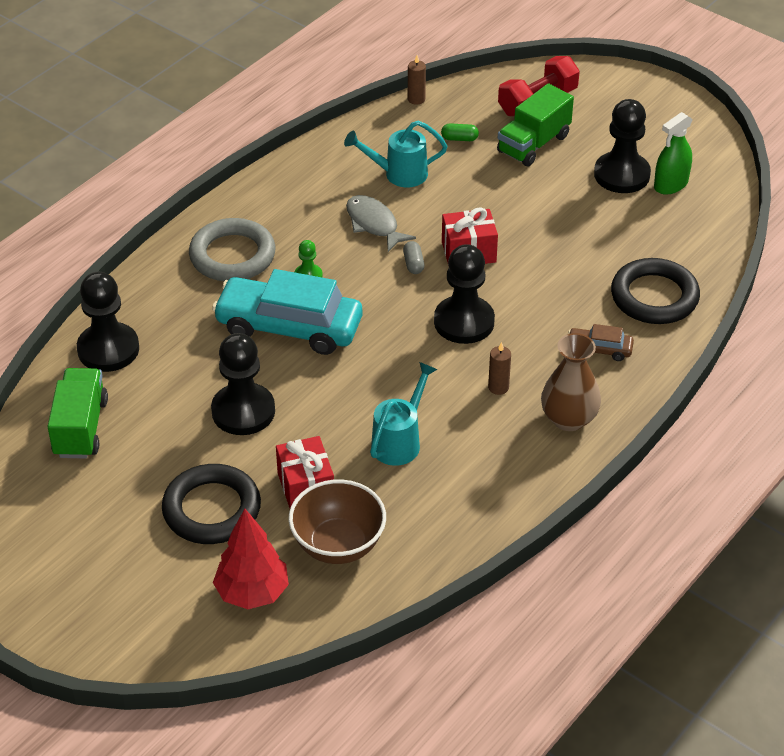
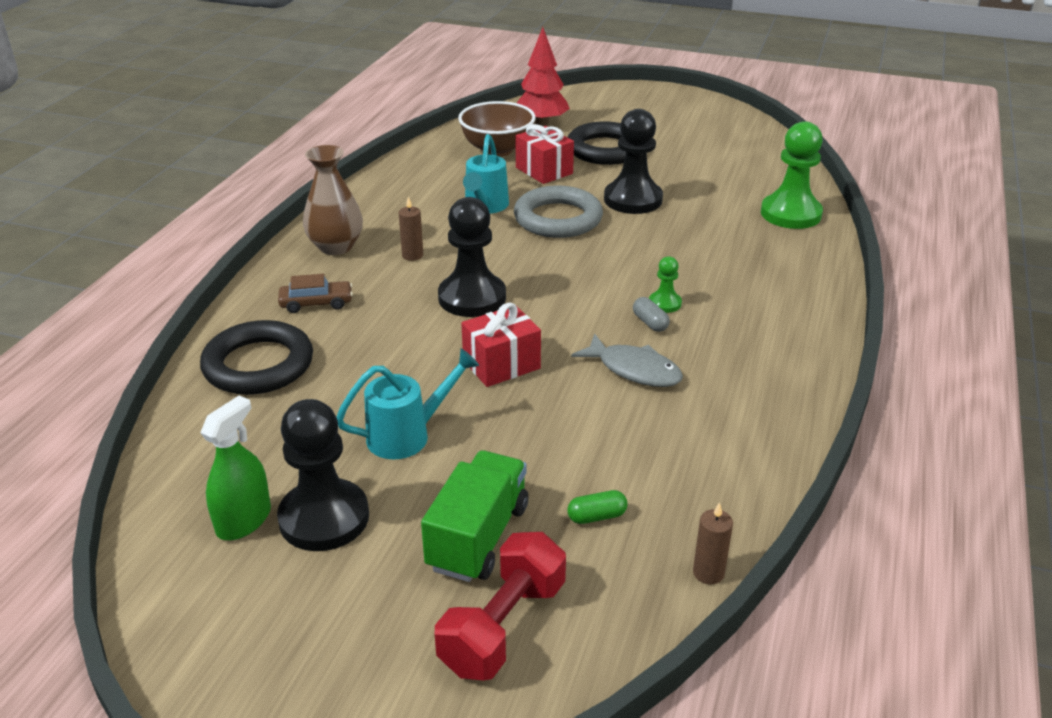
camera: 160 degrees right, 10 degrees down
(80, 428) = (751, 169): green truck -> none
(108, 349) = (790, 214): black pawn -> green pawn
(232, 255) = (761, 304): grey ring -> grey ring (558, 219)
(289, 327) = (646, 260): turquoise car -> none
(399, 174) = (647, 439): turquoise watering can -> turquoise watering can (407, 435)
(413, 264) = (559, 338): grey capsule -> grey capsule (650, 323)

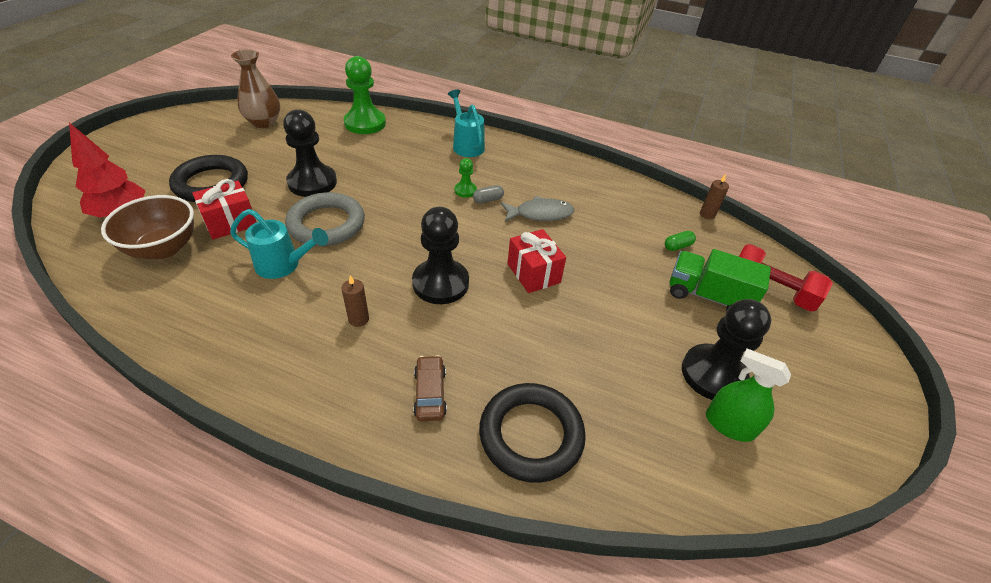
camera: 90 degrees left, 10 degrees up
(336, 247) = (320, 381): brown vase -> brown vase (264, 122)
(407, 435) = (619, 327): turquoise watering can -> turquoise watering can (466, 145)
(597, 516) = (677, 246): green capsule -> green capsule turned 75 degrees clockwise
(634, 370) = (540, 214): grey fish -> grey fish turned 45 degrees clockwise

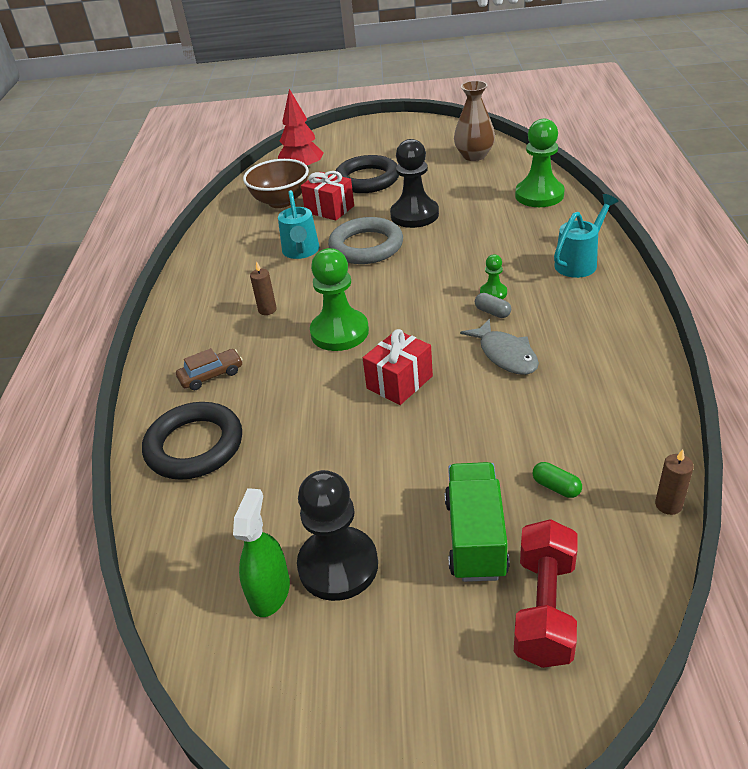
camera: 75 degrees right, 5 degrees down
(440, 283) = (339, 332): black pawn -> green pawn

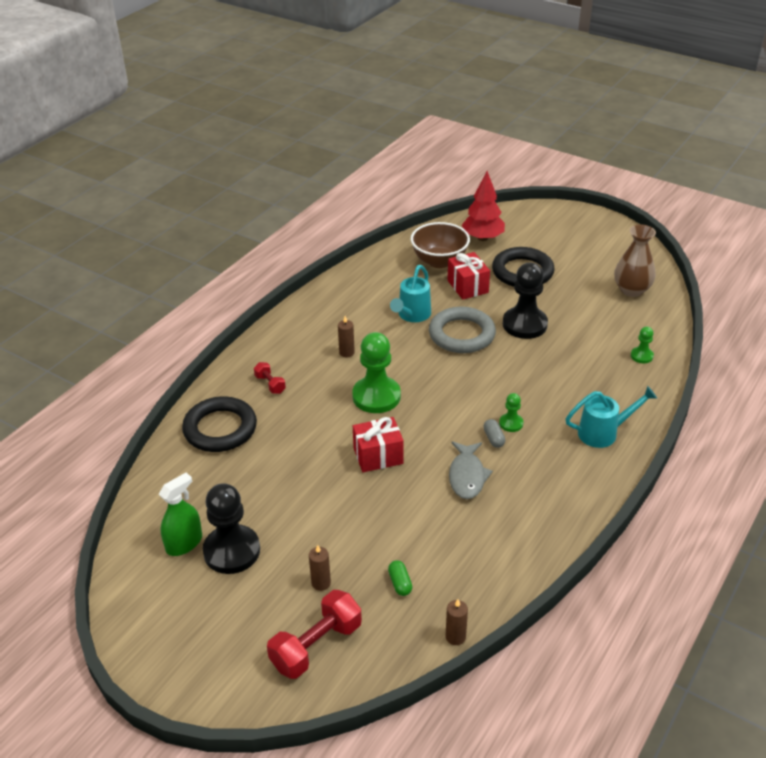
camera: 30 degrees right, 0 degrees up
(211, 375) = (270, 384): brown car -> red dumbbell
(475, 537) = (321, 583): green truck -> brown candle
(539, 195) = (641, 356): green pawn -> green pawn, size x0.48

